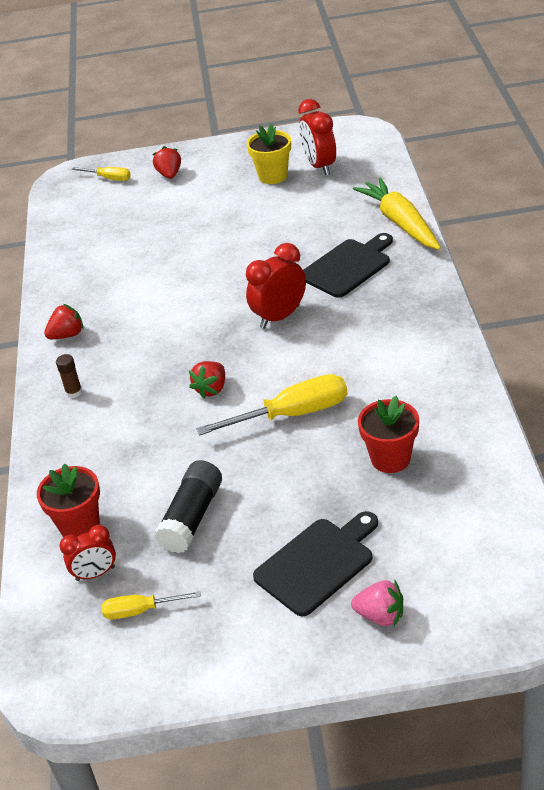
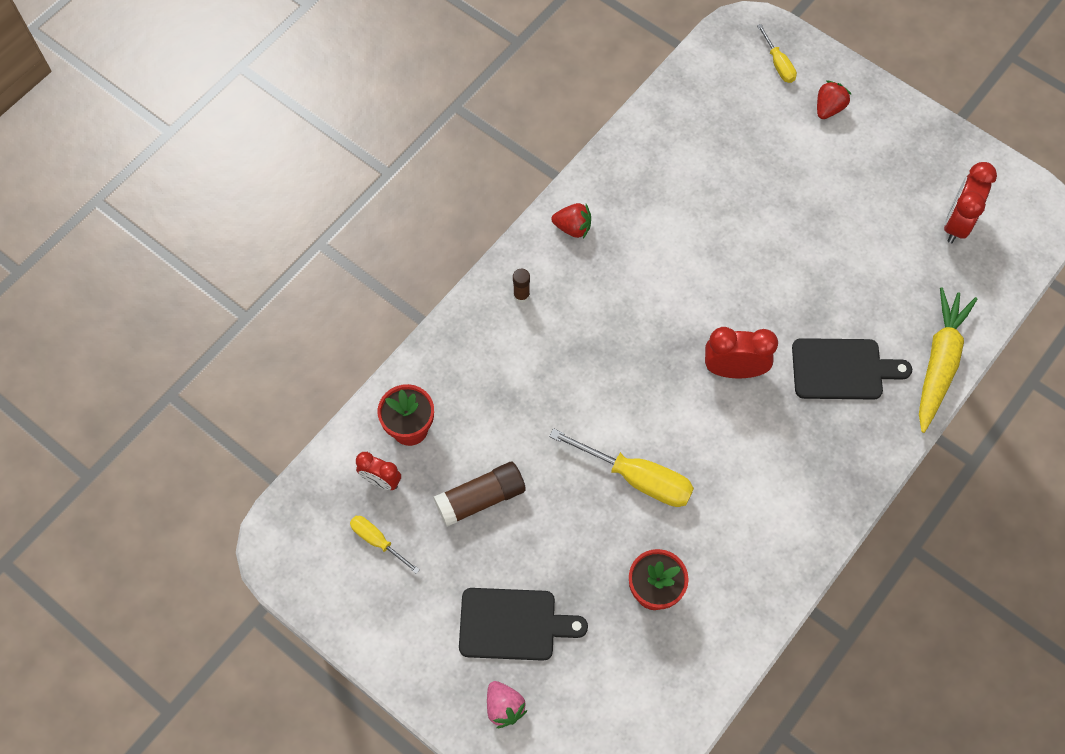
camera: 40 degrees right, 25 degrees up
(192, 517) = (481, 499): black glue stick -> brown glue stick
(211, 389) = (611, 393): red strawberry -> none
(273, 176) = (906, 196): yellow flower pot -> none

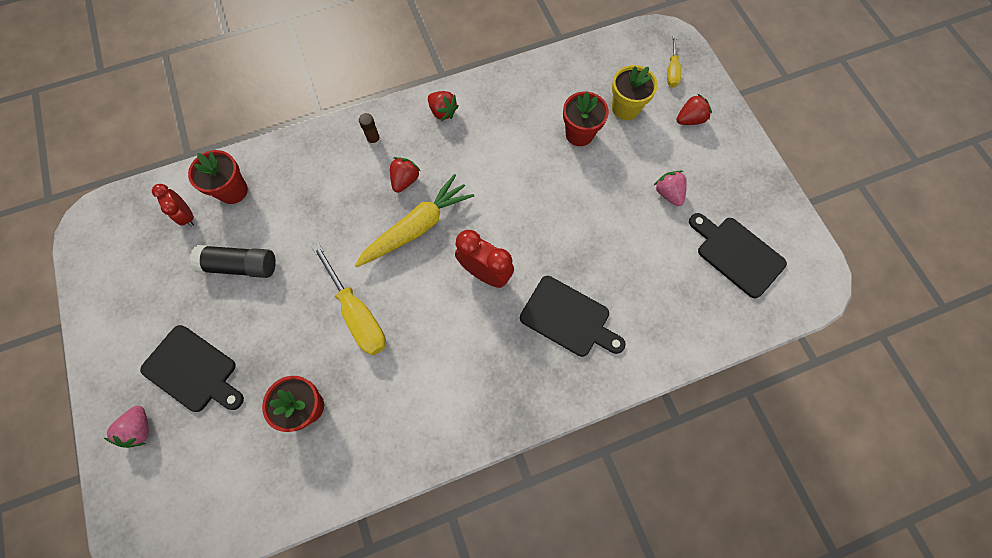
camera: 30 degrees right, 5 degrees up
(377, 541) = (153, 256): yellow screwdriver -> none
(481, 499) = (241, 266): brown glue stick -> black glue stick
(586, 320) = (405, 180): none -> red strawberry
(730, 179) = (579, 134): none -> red flower pot
(758, 128) = (625, 108): none -> yellow flower pot
(856, 196) = (668, 193): none -> pink strawberry
(939, 362) = (650, 356): yellow carrot -> yellow carrot (417, 227)
(956, 223) = (737, 254): red clock -> black cutting board

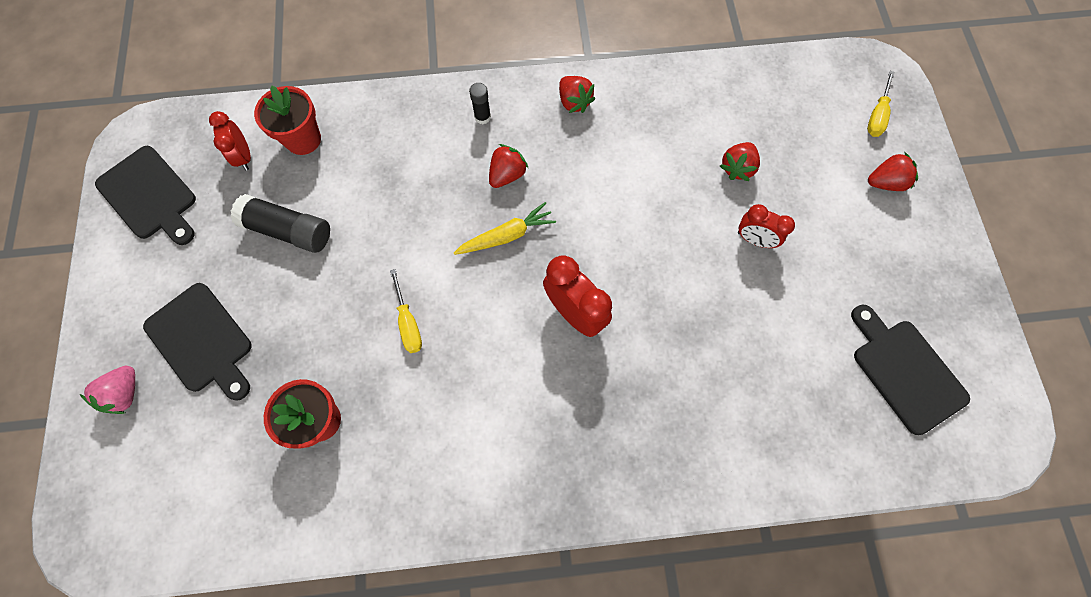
camera: 15 degrees right, 0 degrees up
(357, 313) = (408, 322): yellow screwdriver -> yellow screwdriver, size x0.55
(374, 140) = (482, 117): brown glue stick -> black glue stick
(417, 227) = (506, 236): yellow carrot -> yellow carrot, size x0.62
(568, 318) = (665, 396): black cutting board -> black cutting board (150, 195)
(579, 134) = (737, 168): red flower pot -> red strawberry
(605, 185) = (754, 239): none -> red clock
(625, 108) = (804, 149): yellow flower pot -> none
(668, 193) = (833, 270): pink strawberry -> none

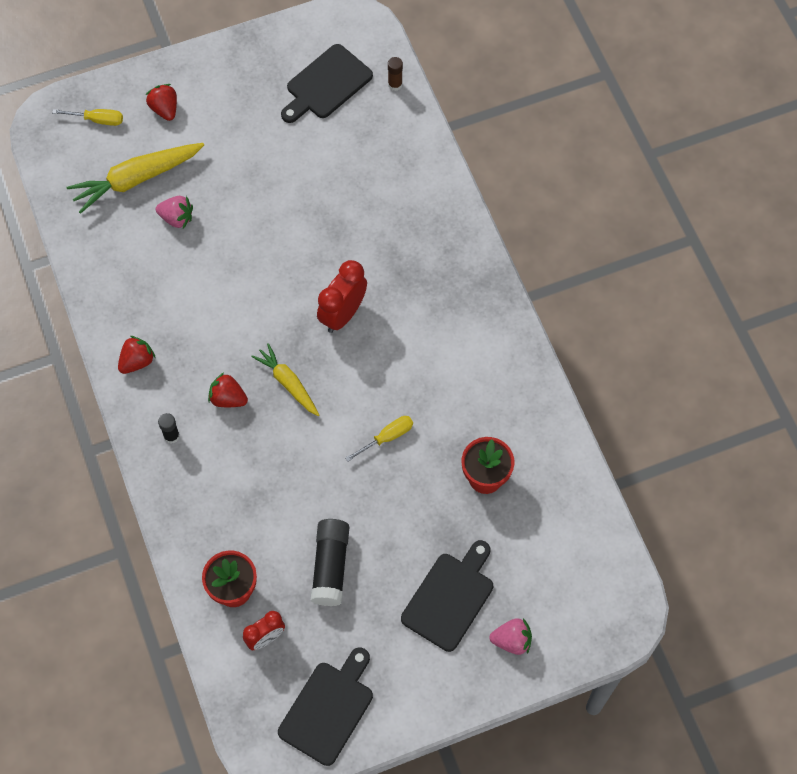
camera: 105 degrees left, 5 degrees down
(737, 168) = (177, 218): red strawberry -> pink strawberry
(754, 239) = (242, 196): red clock -> none
(793, 138) = (136, 179): none -> yellow carrot
(898, 461) = (395, 84): none -> brown glue stick

